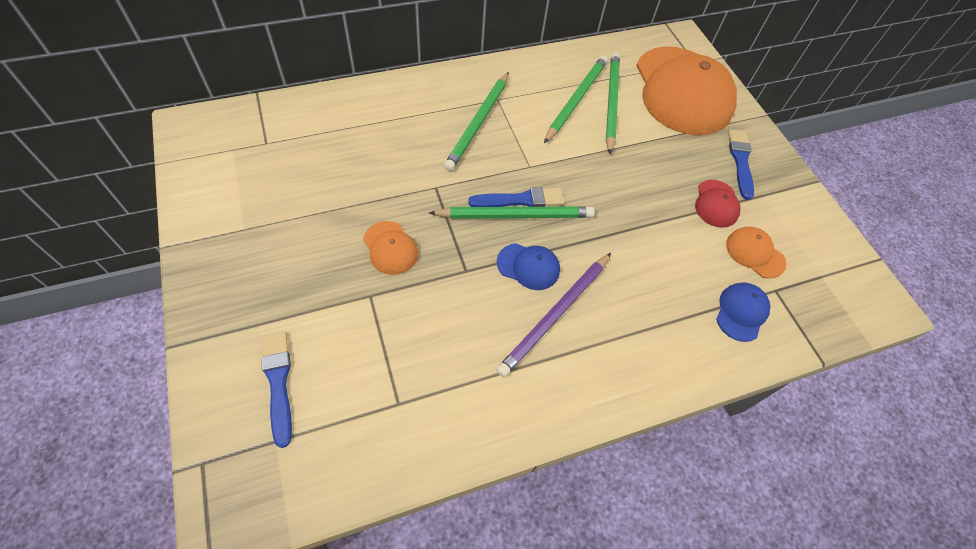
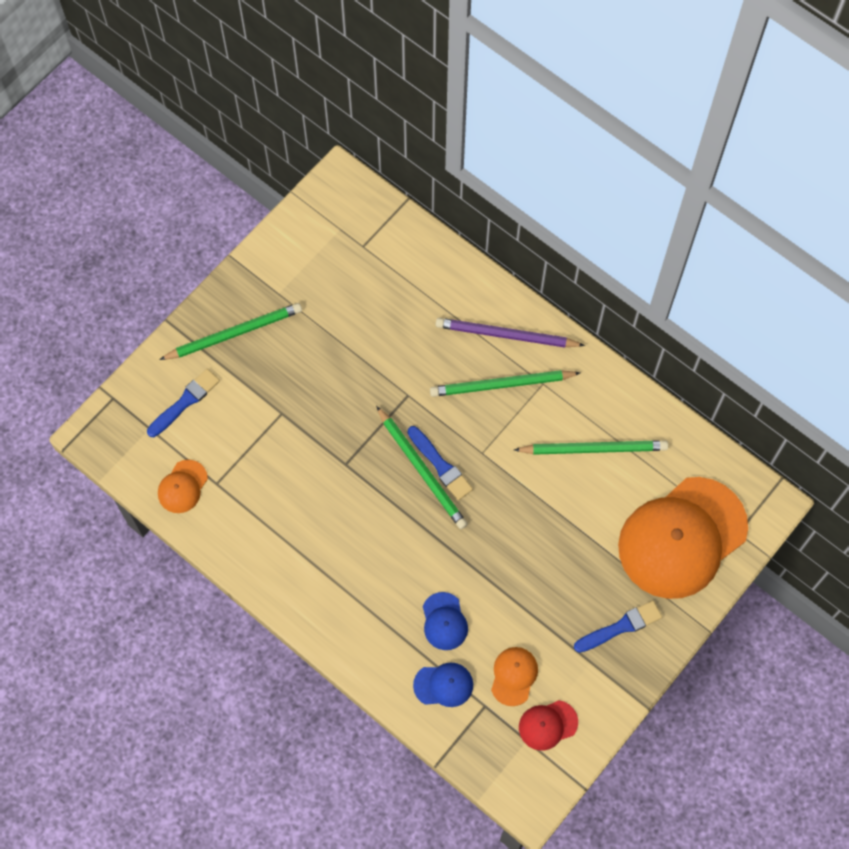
camera: 65 degrees right, 10 degrees up
(390, 248) = (329, 400): orange cap -> orange cap (182, 486)
(528, 266) = (379, 506): blue cap -> blue cap (444, 621)
(555, 315) = (349, 547): purple pencil -> purple pencil (506, 335)
(611, 102) = (614, 481): green pencil -> green pencil (234, 333)
(716, 204) = (549, 624): red cap -> red cap (548, 725)

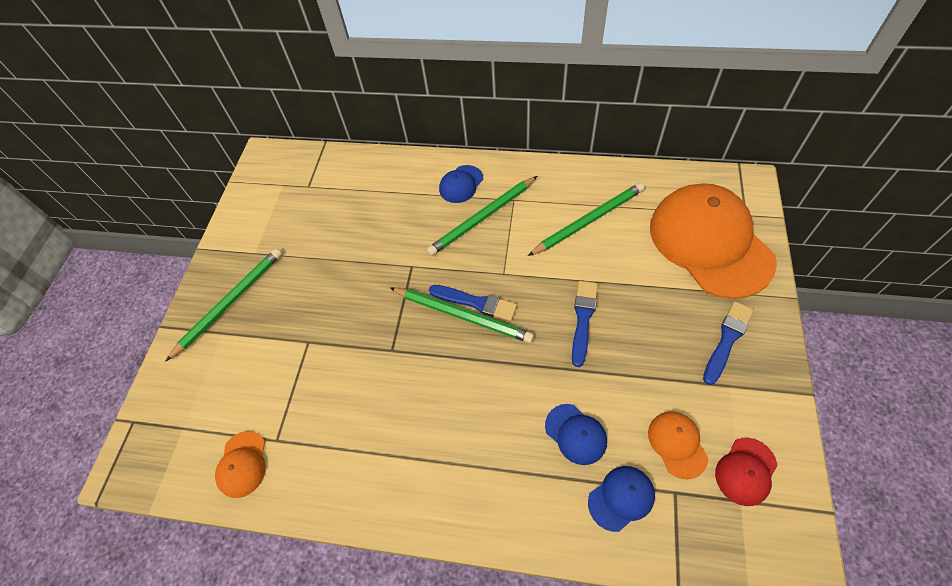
camera: 25 degrees left, 10 degrees down
(185, 402) = (209, 384): blue brush -> blue brush (583, 319)
(506, 335) = (461, 184): purple pencil -> blue cap
(682, 538) = (710, 243): orange cap -> orange cap turned 135 degrees clockwise

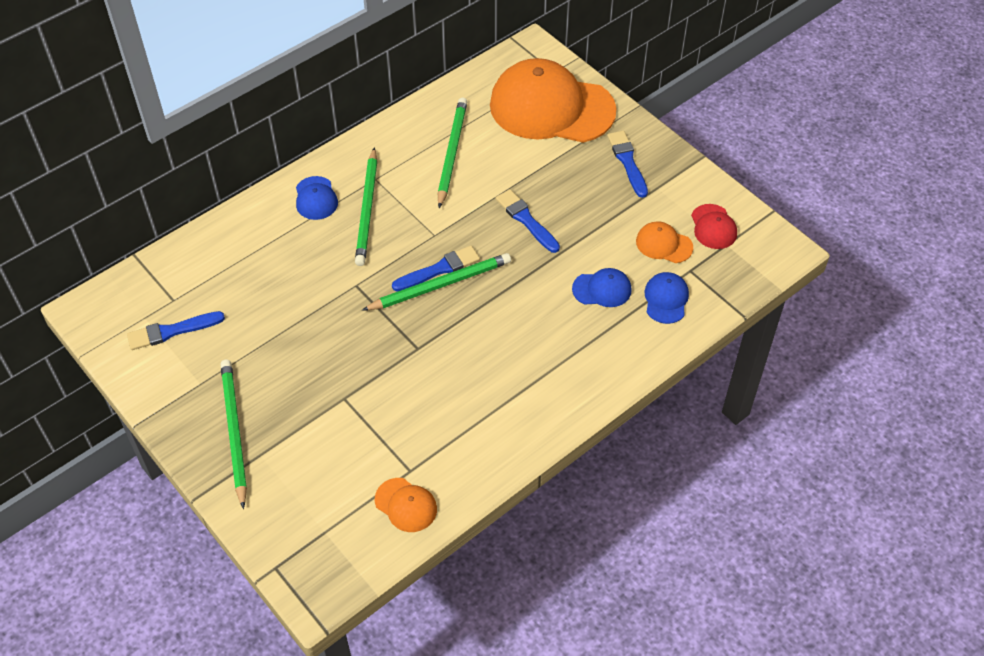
camera: 55 degrees left, 5 degrees down
(283, 205) = (172, 331): none -> blue brush

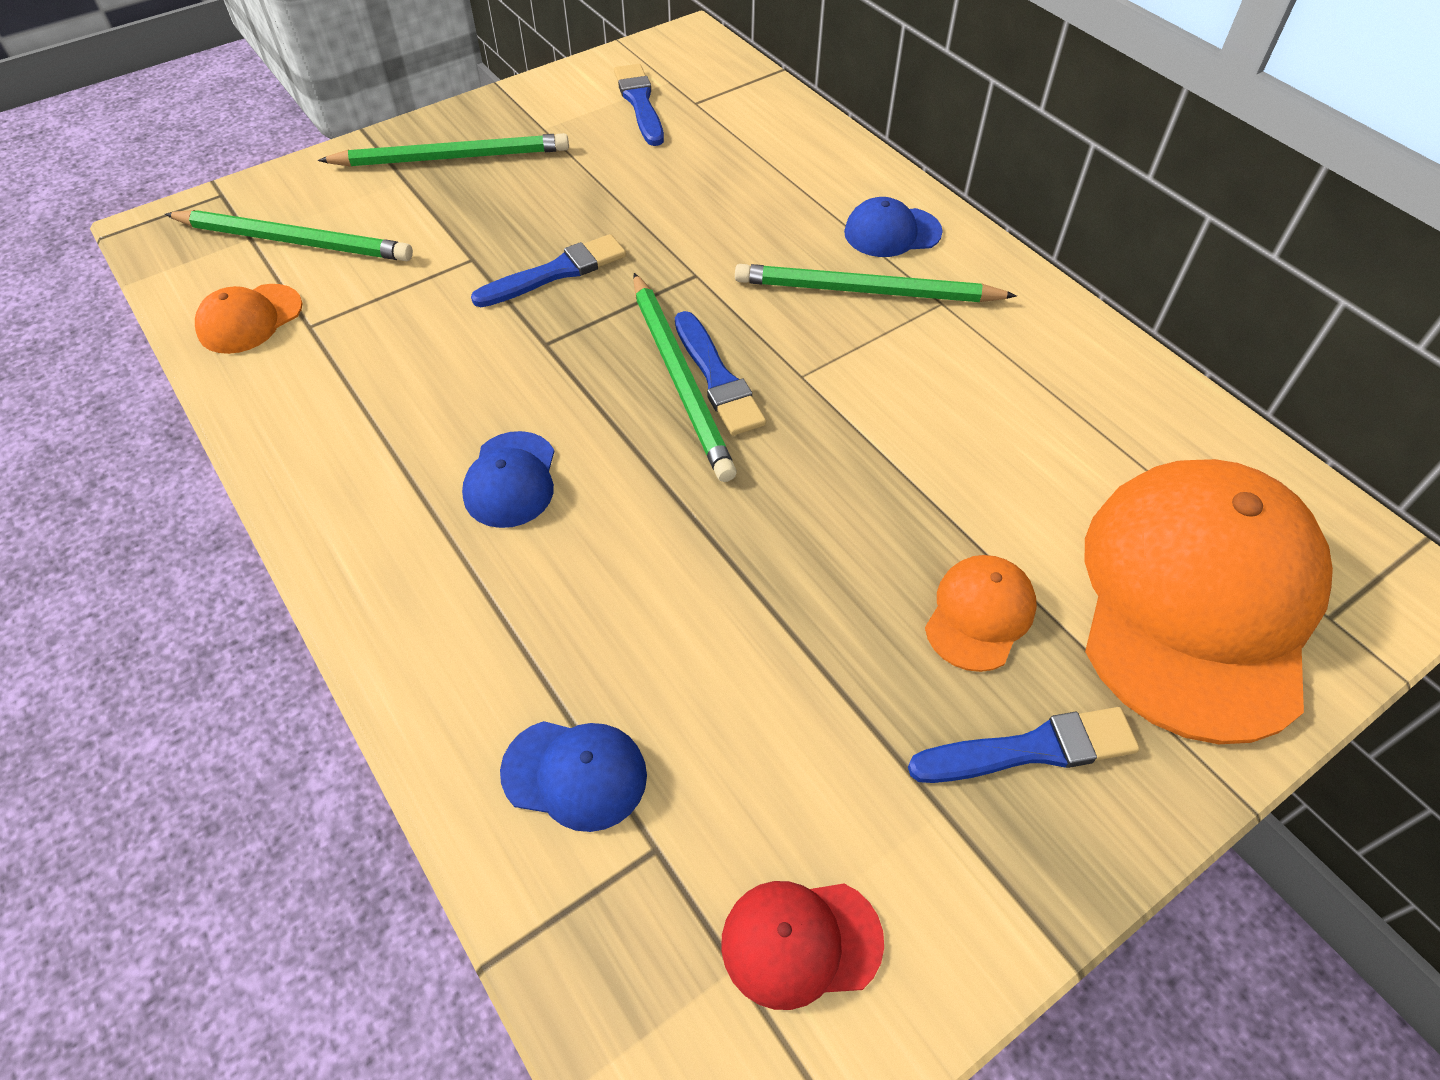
camera: 95 degrees right, 0 degrees up
(451, 153) = (1021, 411): green pencil -> green pencil (294, 241)
(526, 220) = (836, 520): blue brush -> blue brush (556, 272)
(602, 289) = (627, 640): blue cap -> blue cap (511, 480)
(664, 244) = (747, 796): orange cap -> orange cap (979, 614)

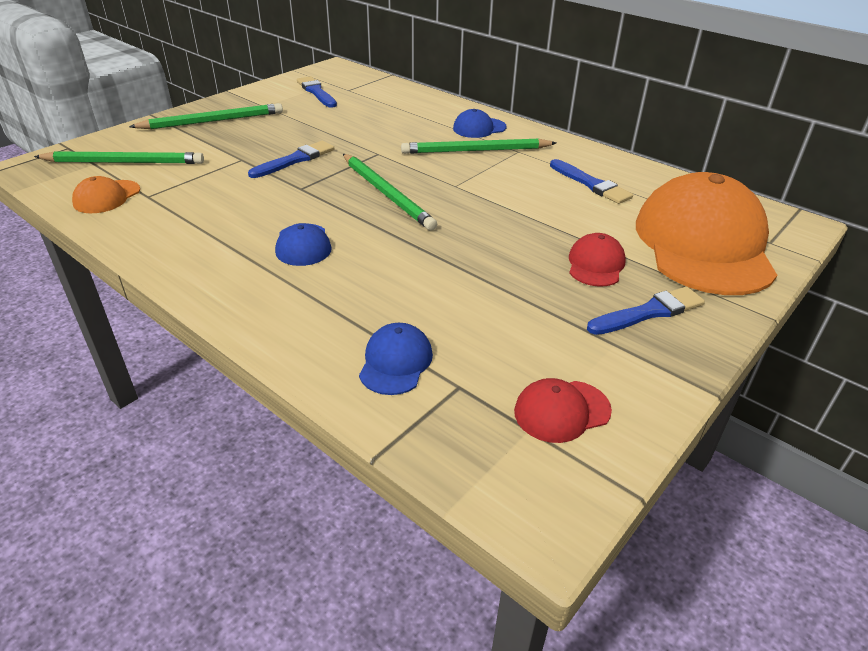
camera: 15 degrees left, 15 degrees down
(575, 774) = (395, 362): blue cap -> blue cap turned 75 degrees counterclockwise
(717, 378) = (408, 191): blue brush -> blue brush (591, 184)
(979, 614) = (595, 264): orange cap -> red cap

